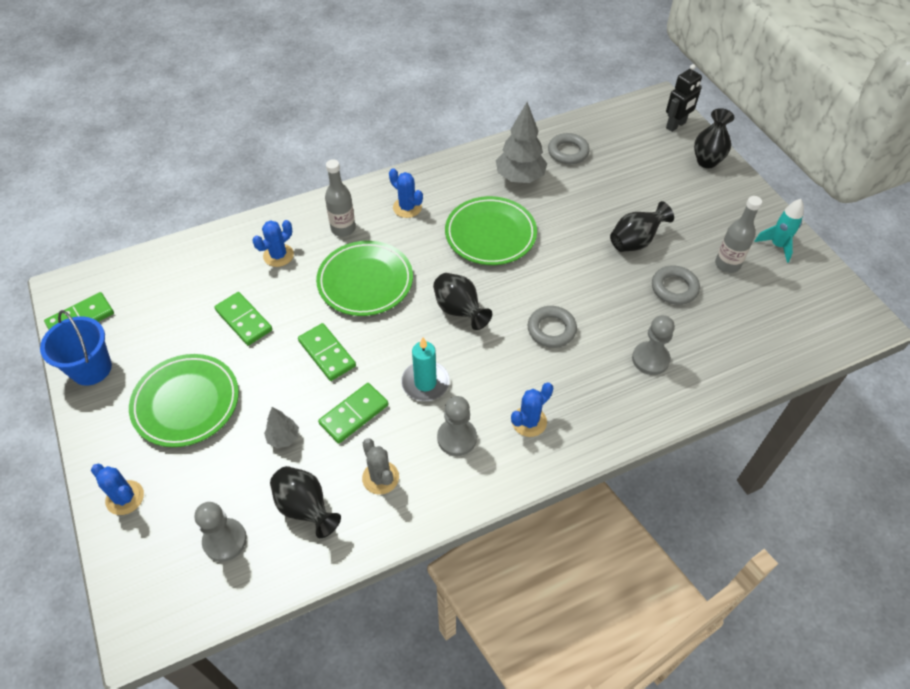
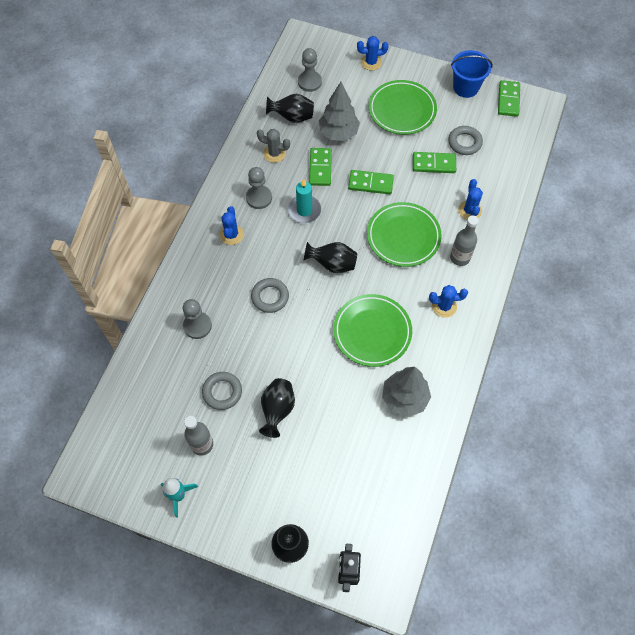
camera: 135 degrees right, 10 degrees up
(283, 438) = (338, 133): grey tree -> grey tree, size x1.90
(568, 152) = (398, 456): grey ring -> grey ring (464, 142)

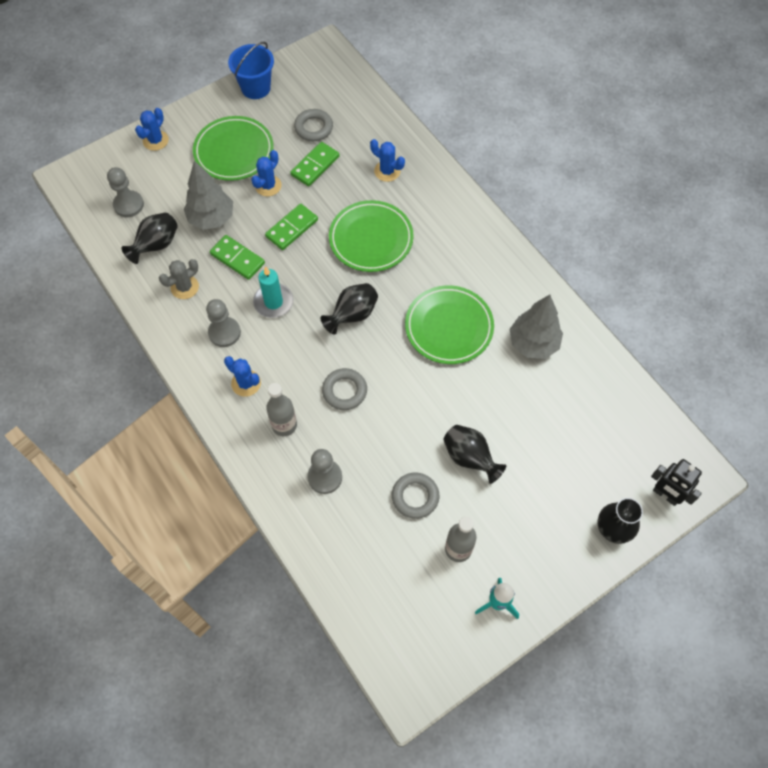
camera: 55 degrees left, 0 degrees up
(444, 306) = (467, 254): blue cactus -> blue cactus (268, 186)
(460, 258) = (428, 210): grey bottle -> grey bottle (284, 425)
(508, 100) = (298, 66): green domino -> none

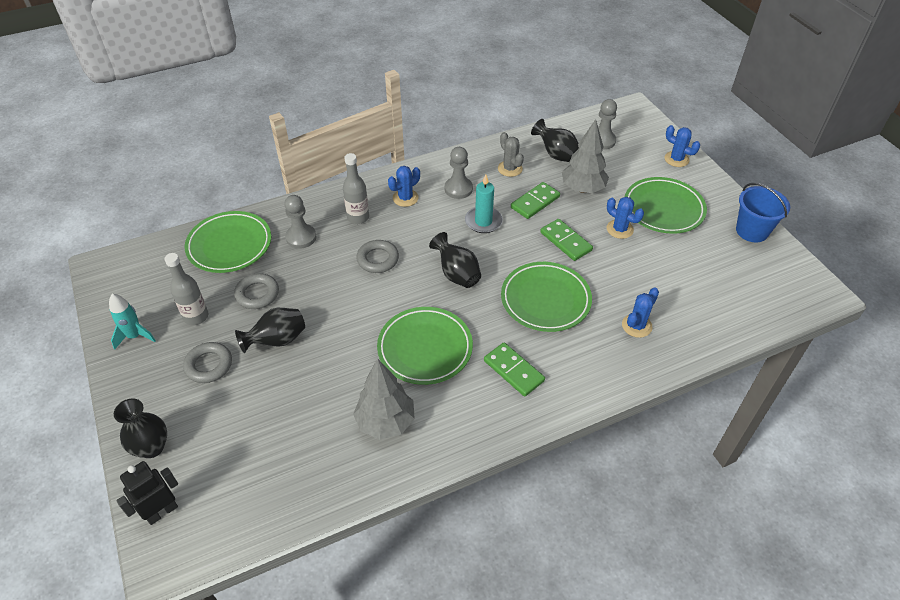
camera: 100 degrees right, 15 degrees down
(313, 128) = (698, 271): grey ring -> grey ring (209, 365)
(315, 166) = (645, 267): green domino -> green domino (513, 371)
(350, 552) = (229, 245): none -> green plate

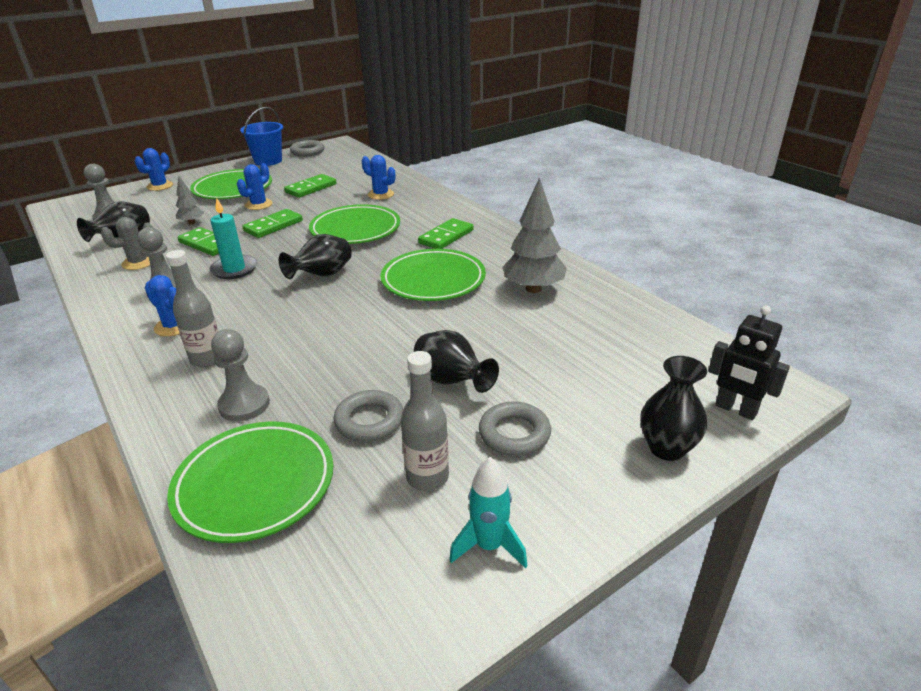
camera: 100 degrees left, 15 degrees down
(378, 259) = (296, 329): grey ring -> grey ring (307, 152)
(583, 189) = (192, 223): grey tree -> grey tree, size x0.53
(661, 267) = (311, 188): none -> green domino

